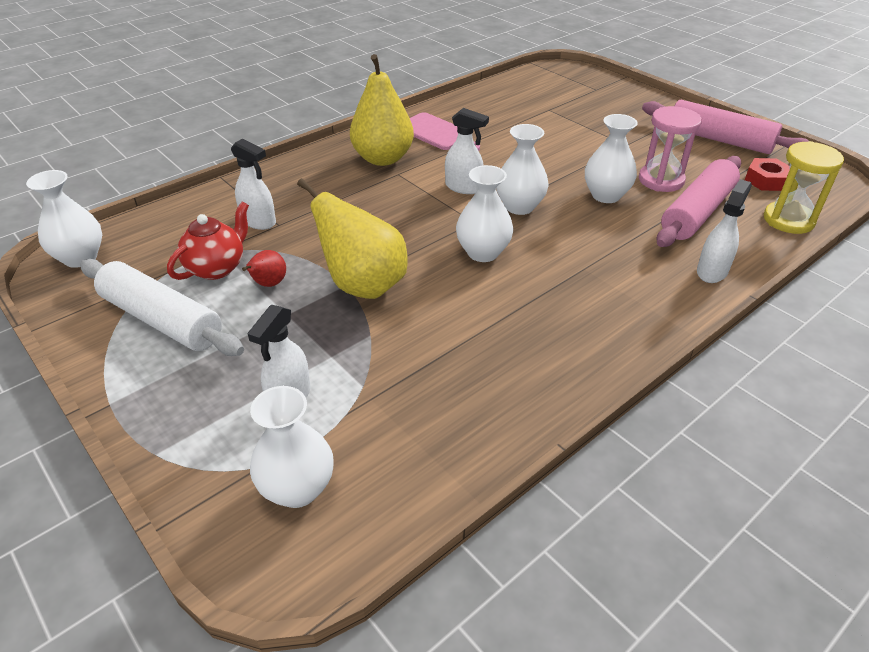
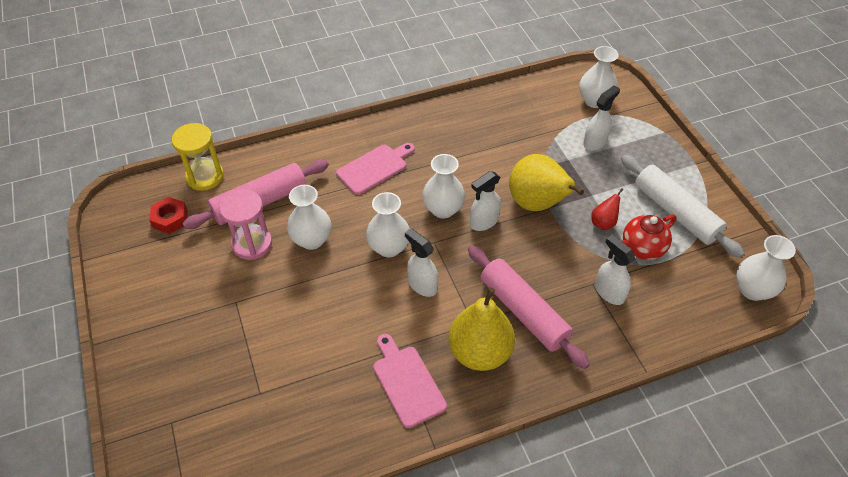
camera: 160 degrees left, 10 degrees up
(604, 276) = (374, 168): none -> pink cutting board
(712, 271) = (303, 153): white spray bottle -> white spray bottle (484, 222)
(719, 140) = (145, 282): pink rolling pin -> pink rolling pin (523, 311)

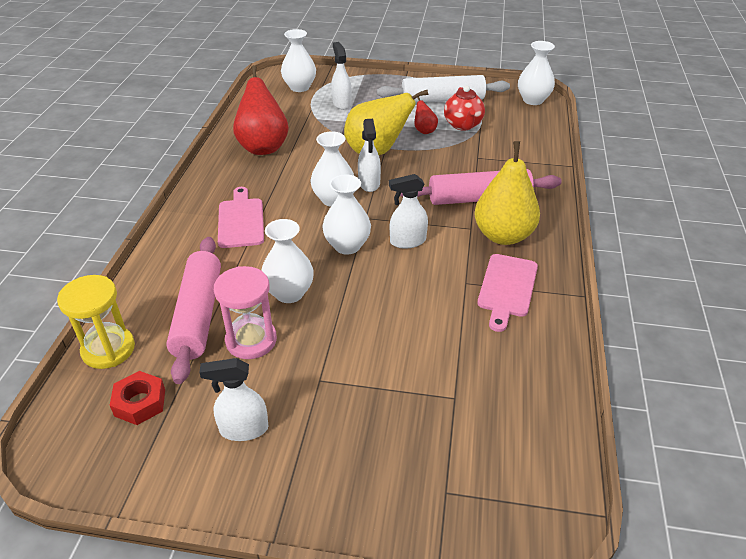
camera: 60 degrees left, 10 degrees down
(407, 382) = (507, 288): pink cutting board -> pink cutting board turned 75 degrees counterclockwise
(480, 128) = (263, 147): none -> red pear
(609, 292) = (491, 153): white spray bottle -> white spray bottle (243, 429)

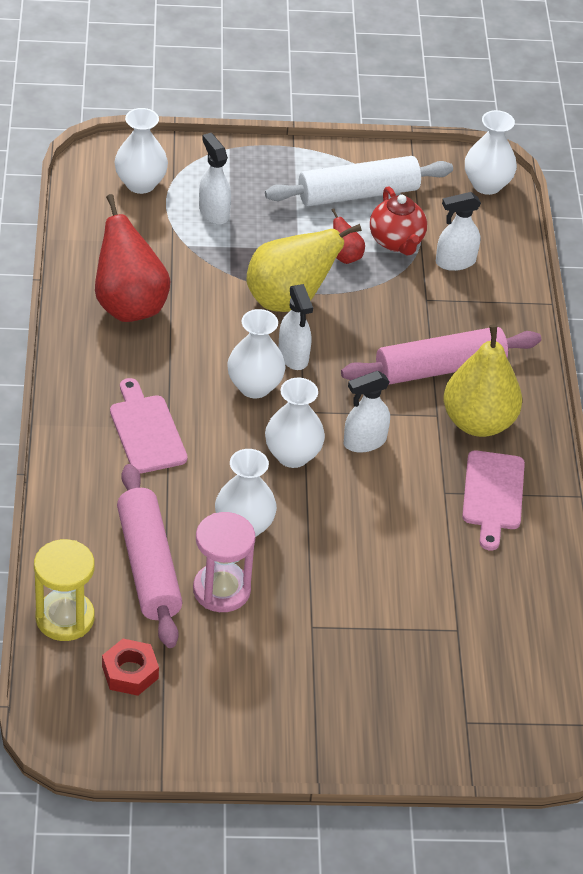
camera: 15 degrees left, 5 degrees up
(243, 429) = (250, 686): white spray bottle -> white spray bottle (455, 262)

